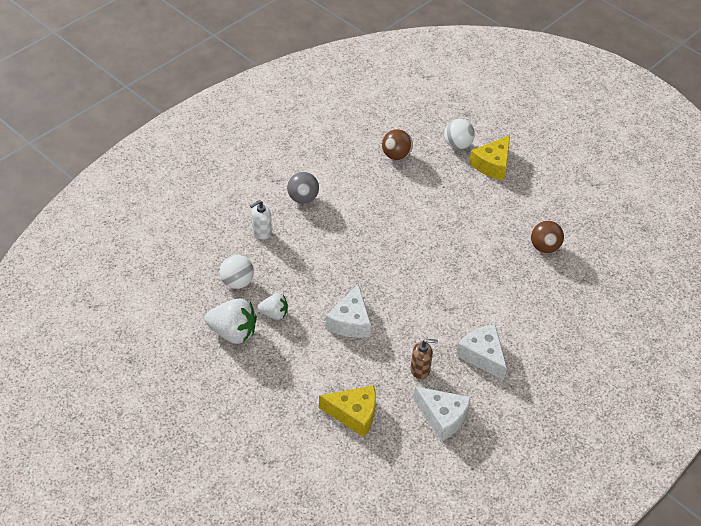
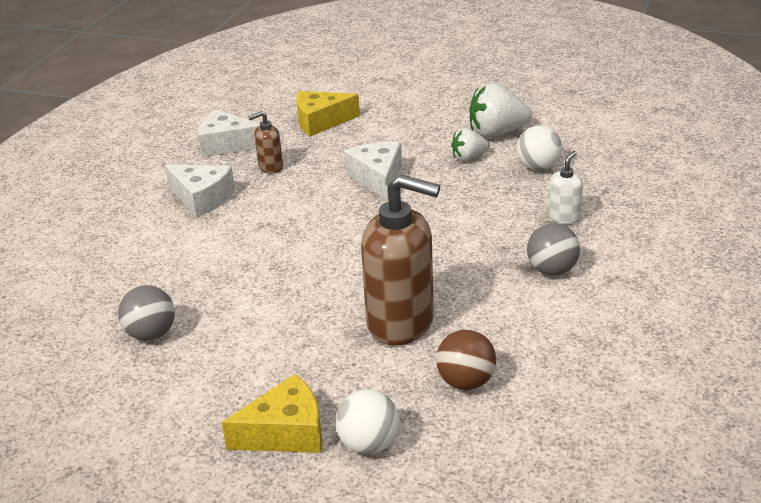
camera: 160 degrees right, 15 degrees down
(406, 199) = (401, 323): none -> brown soap dispenser
(492, 164) = (285, 432): yellow cheese -> yellow cheese turned 60 degrees clockwise
(544, 247) = (151, 334): brown ball -> grey ball

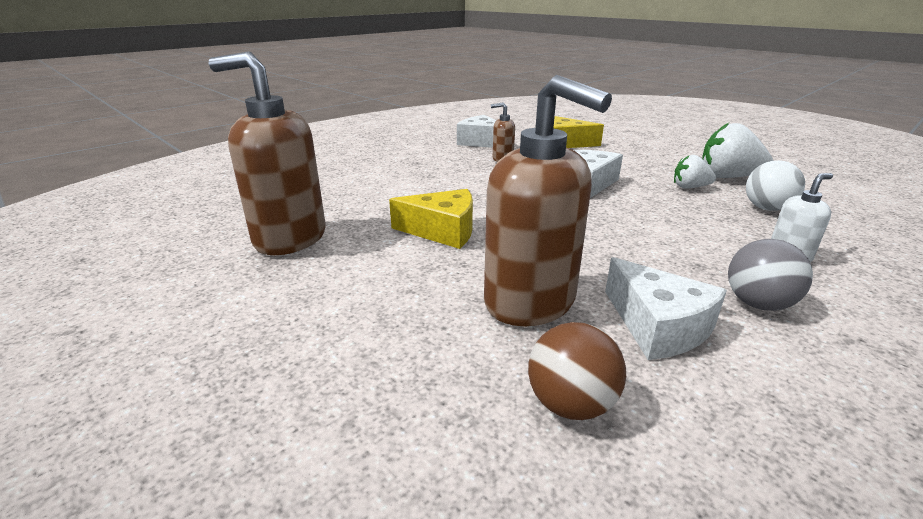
camera: 25 degrees right, 5 degrees down
(151, 334) = (289, 238): grey ball -> brown soap dispenser
(202, 198) = (432, 165): white cheese -> white cheese (658, 326)
(285, 432) = (297, 378): yellow cheese -> yellow cheese (442, 231)
(369, 444) = (375, 441): white ball -> none

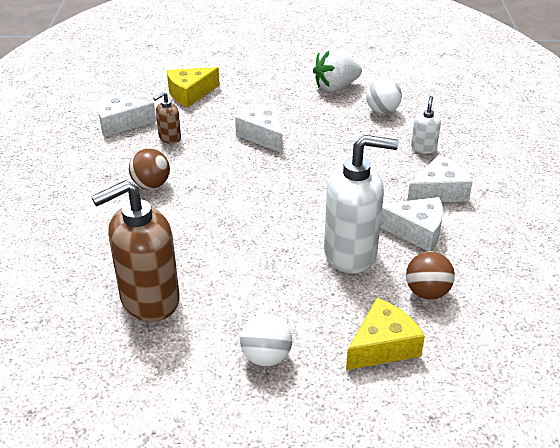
camera: 45 degrees left, 10 degrees up
(273, 338) = (266, 357): none -> white ball
(436, 177) = (151, 185): none -> brown ball
(442, 231) = (236, 233): yellow cheese -> yellow cheese (382, 346)
(530, 302) = (351, 253): brown soap dispenser -> white soap dispenser
(689, 187) = (325, 110): white strawberry -> none
(758, 304) = (439, 191): grey ball -> white cheese

